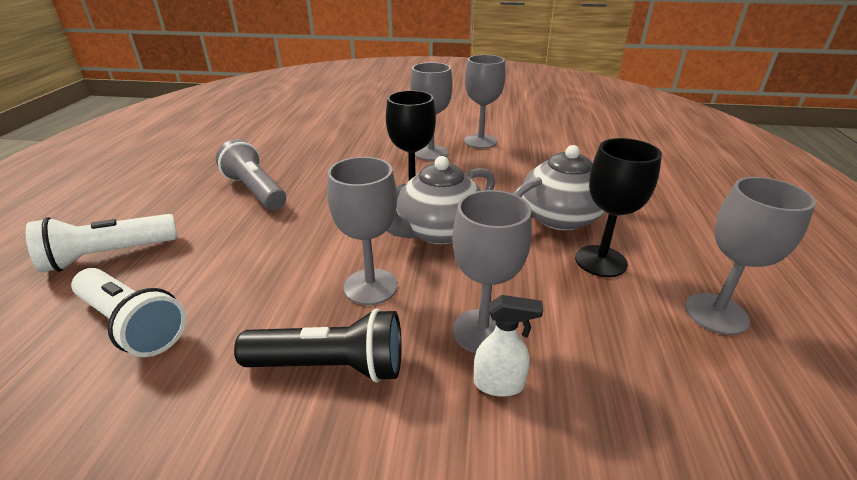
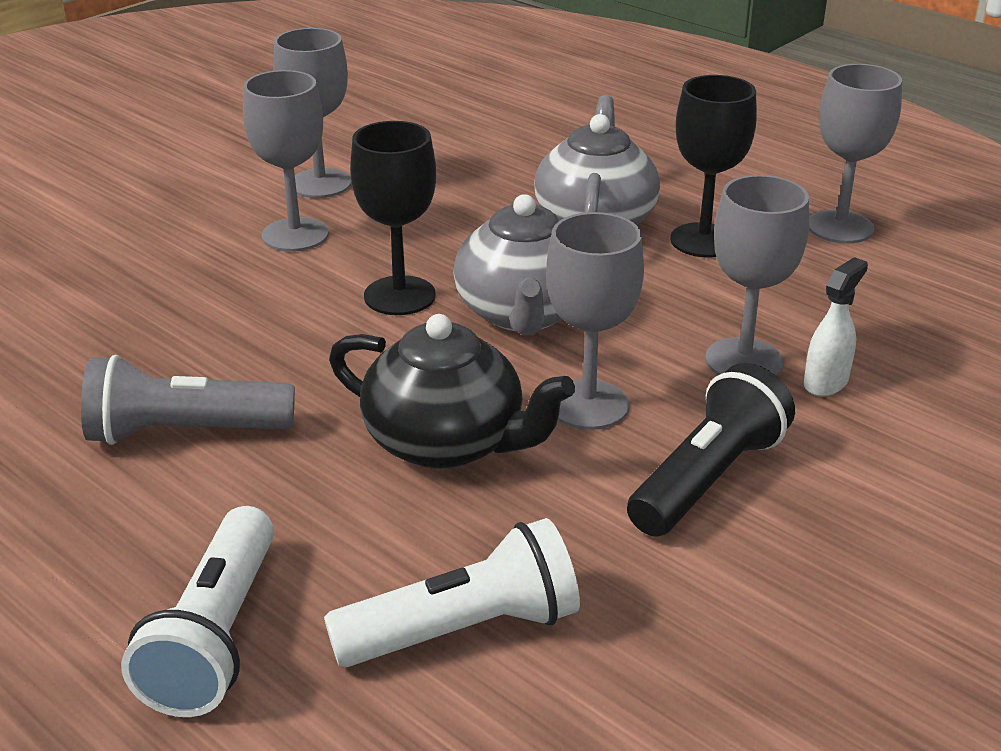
camera: 55 degrees left, 0 degrees up
(296, 255) = (447, 442): none -> black teapot

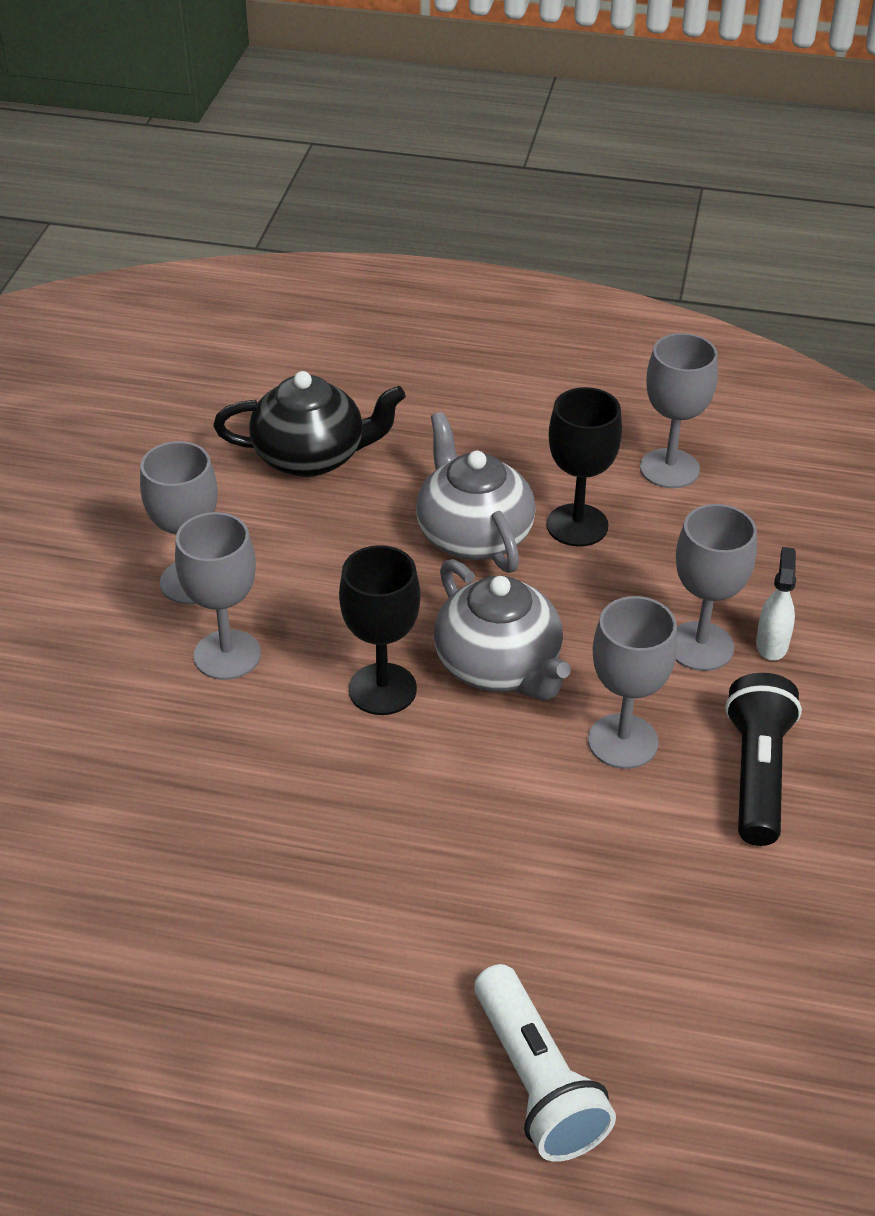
camera: 30 degrees left, 10 degrees up
(184, 432) = (336, 912): grey flashlight -> none
(447, 442) = (549, 826): black teapot -> black teapot (311, 457)
(463, 629) = (698, 986): white flashlight -> none

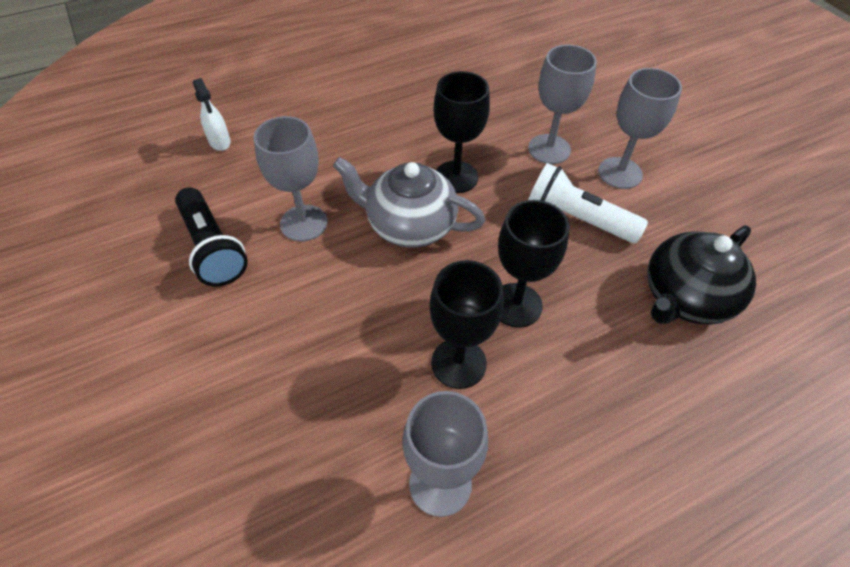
camera: 140 degrees right, 10 degrees up
(473, 535) = (516, 305): grey teapot -> black goblet
(537, 1081) = (241, 77): white flashlight -> white flashlight (577, 219)
(700, 646) = (298, 314): grey goblet -> none
(771, 644) = (249, 347): white spray bottle -> white spray bottle (220, 142)

